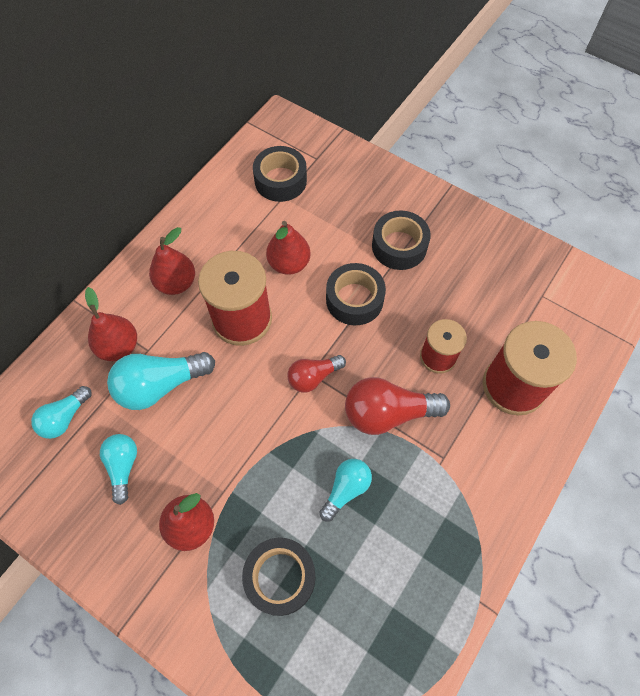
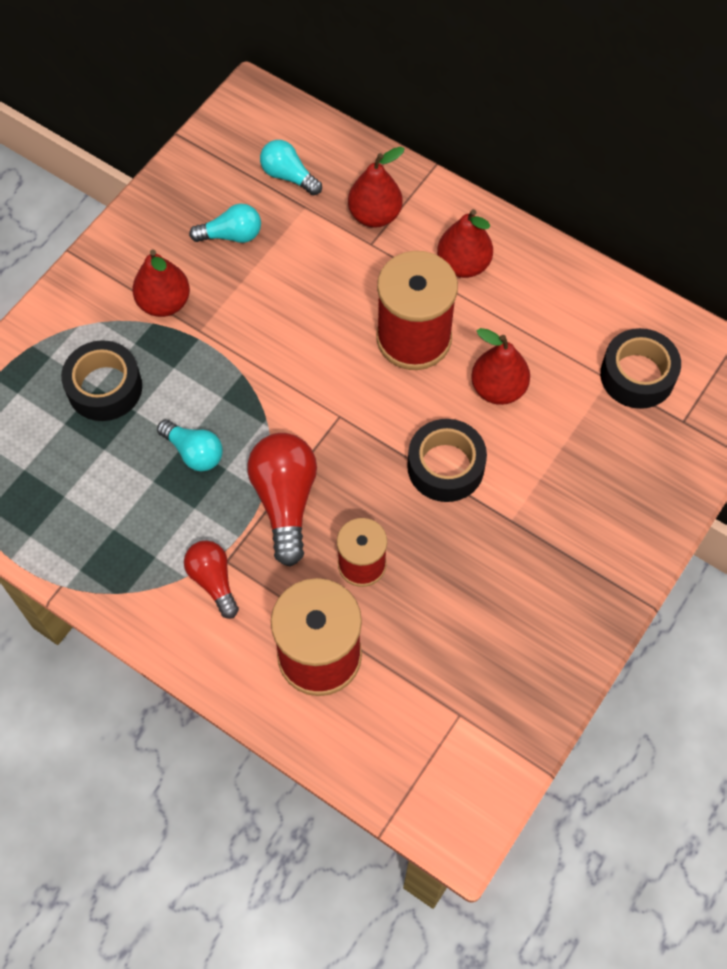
camera: 90 degrees right, 0 degrees up
(160, 385) = (326, 260): turquoise light bulb -> none
(313, 377) = (334, 418): red light bulb -> red light bulb (213, 581)
(399, 246) = (534, 526): black tape -> none

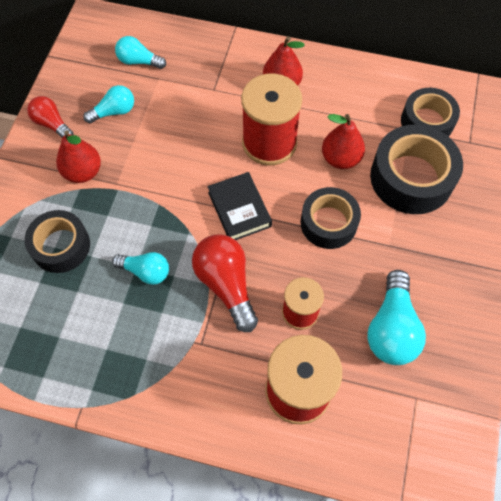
camera: 20 degrees left, 0 degrees up
(213, 581) = (197, 362): red light bulb -> red light bulb (52, 124)
(339, 412) = (239, 209): none -> black book
(375, 215) = (208, 70): red pear -> none
(467, 622) = (391, 328): none -> turquoise light bulb
(580, 443) = (411, 178): none -> black tape

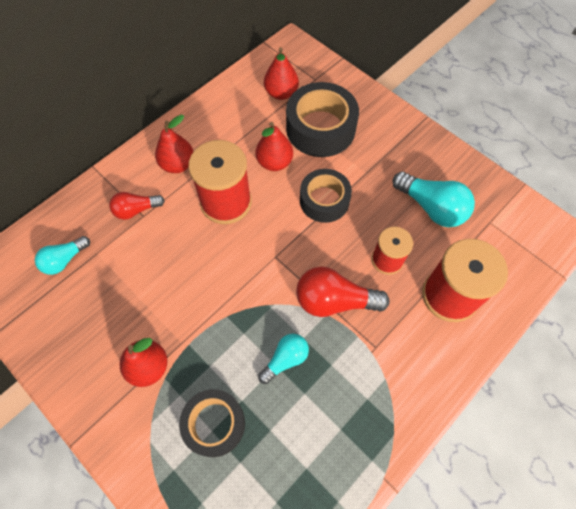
camera: 60 degrees left, 0 degrees up
(52, 124) = (74, 371): red light bulb -> red light bulb (136, 210)
(114, 112) = (103, 308): turquoise light bulb -> none
(239, 209) = (272, 256): black book -> none
(427, 122) = (281, 93): black tape -> red pear

